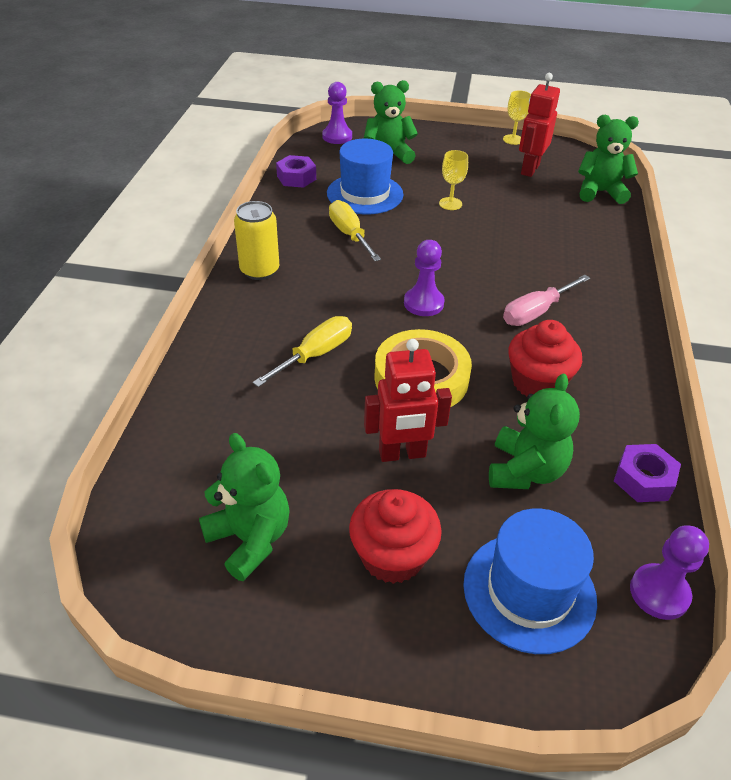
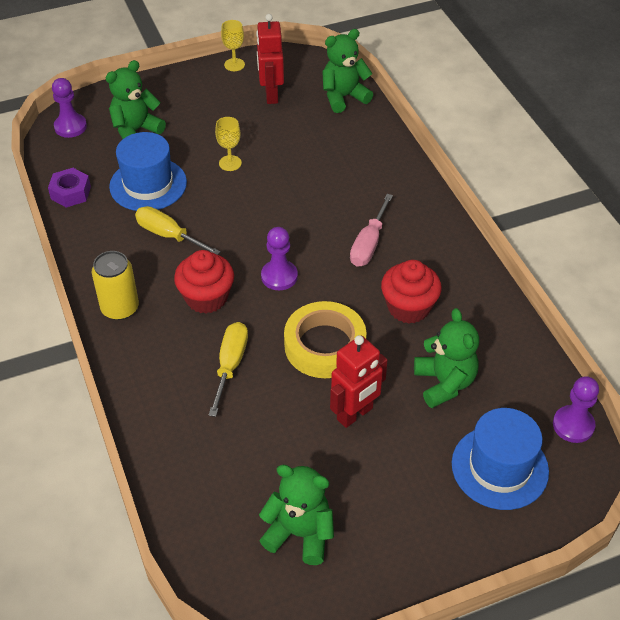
camera: 30 degrees left, 5 degrees up
(392, 556) = (402, 492): red cupcake -> red cupcake (206, 298)
(643, 480) = (521, 350): purple nut -> none

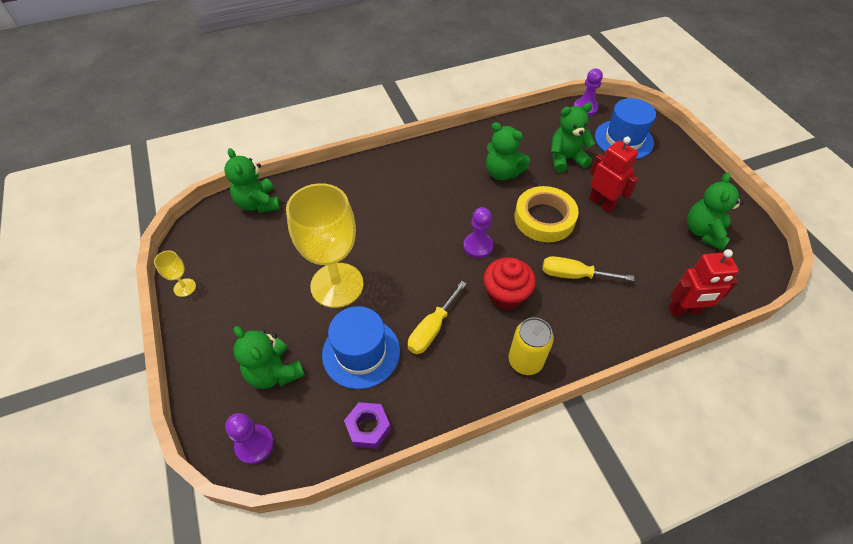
camera: 90 degrees left, 5 degrees up
(230, 163) = (337, 285): yellow goblet -> yellow goblet, size x2.46
(271, 95) = (242, 256): red robot -> red robot (684, 310)
(369, 244) = (440, 192): pink screwdriver -> none
(408, 307) = (502, 173): red cupcake -> green teddy bear

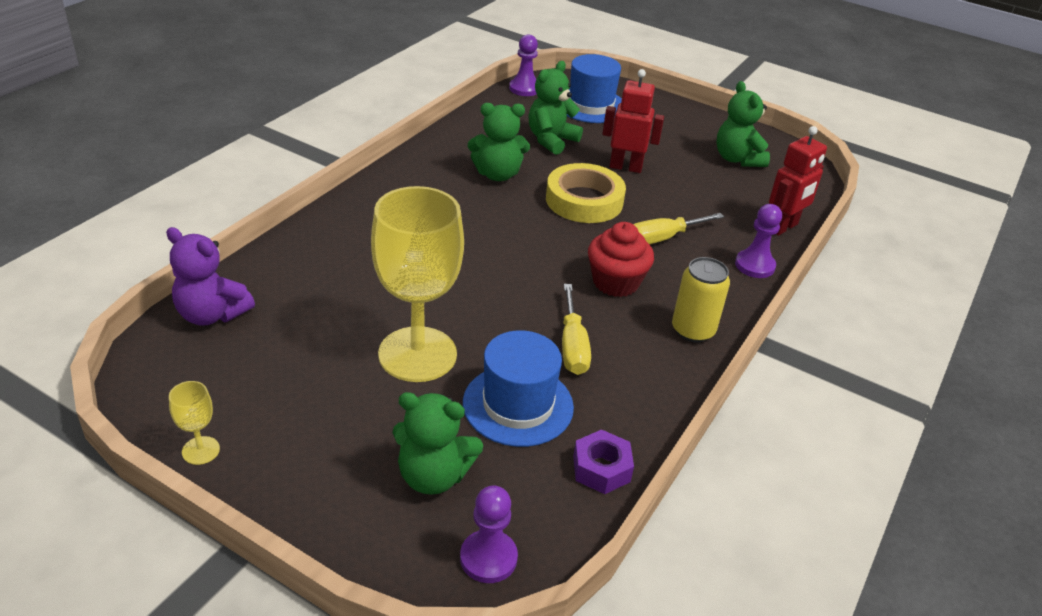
camera: 40 degrees left, 15 degrees down
(258, 203) = (212, 314): green teddy bear -> purple teddy bear
(478, 246) = (541, 251): purple pawn -> purple pawn (754, 265)

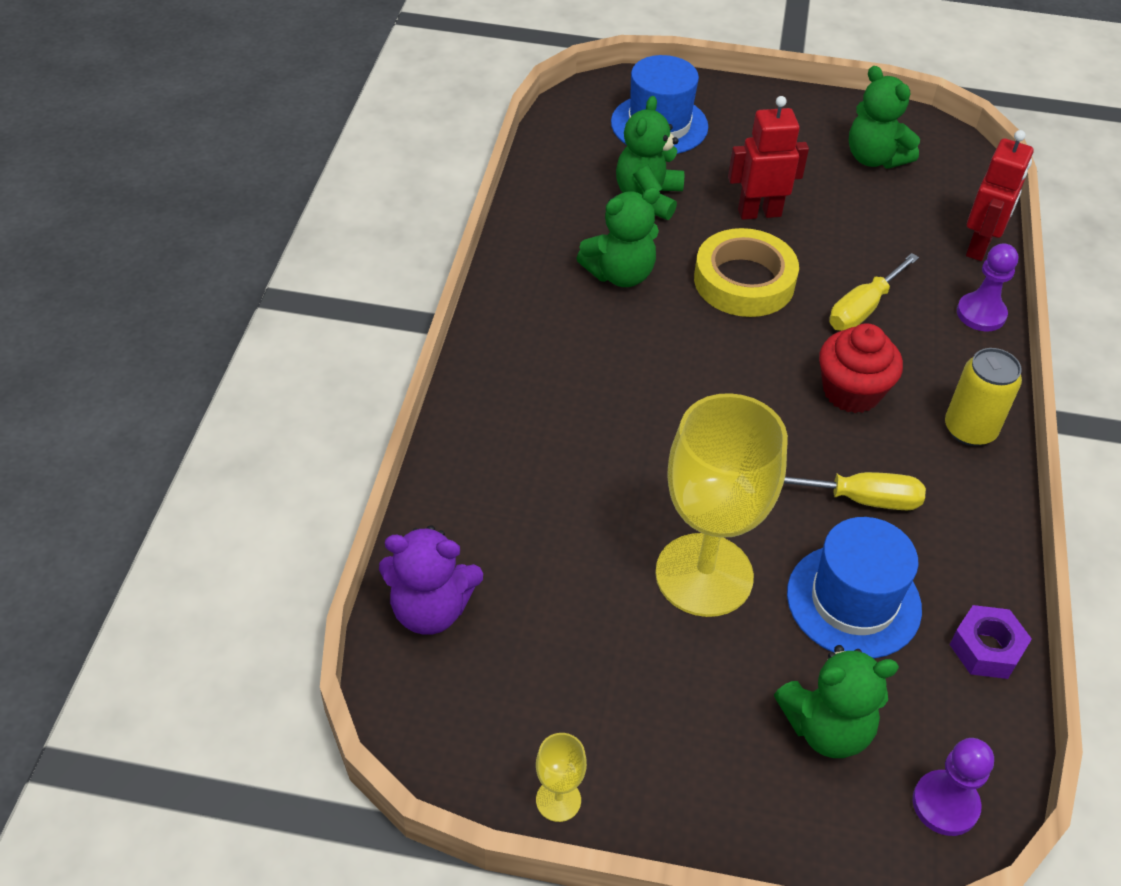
camera: 20 degrees left, 10 degrees up
(524, 89) = (562, 121): purple pawn -> none
(572, 346) = (860, 499): yellow screwdriver -> yellow screwdriver turned 60 degrees counterclockwise

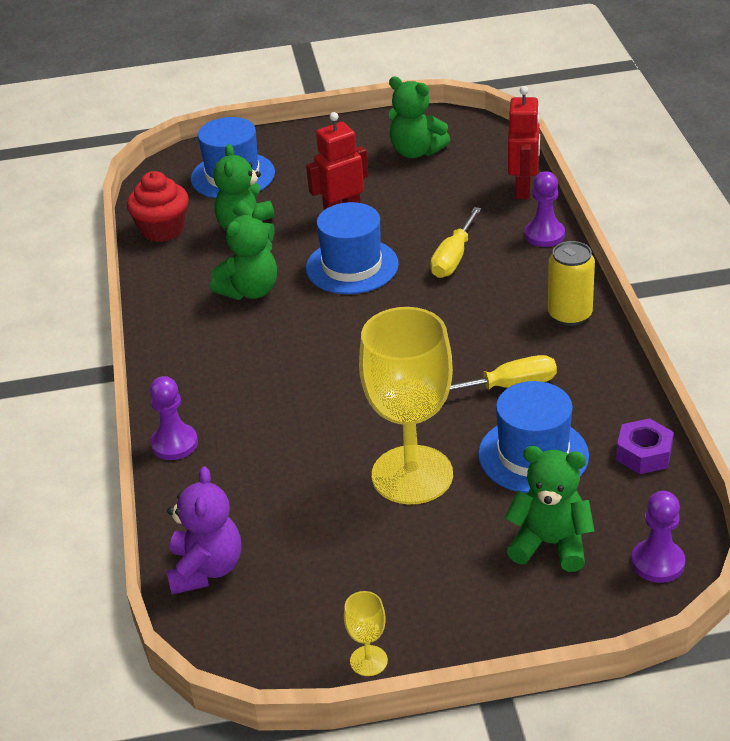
camera: 15 degrees left, 10 degrees down
(430, 609) = (206, 569): purple teddy bear -> purple teddy bear turned 75 degrees counterclockwise
(462, 438) = (174, 444): none -> purple pawn
(744, 281) = (352, 266): yellow tape -> blue hat
(826, 728) = (550, 544): green teddy bear -> green teddy bear turned 135 degrees counterclockwise
(851, 392) = (469, 317): red cupcake -> red cupcake (162, 229)

